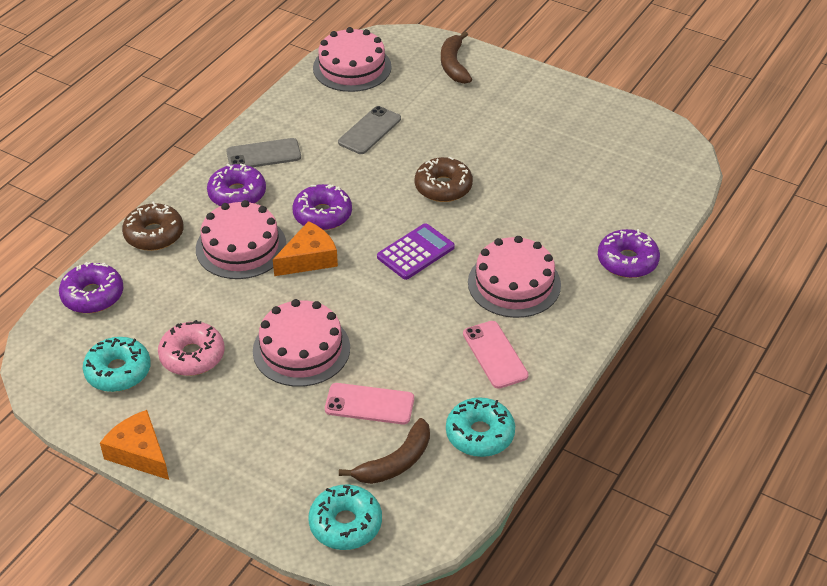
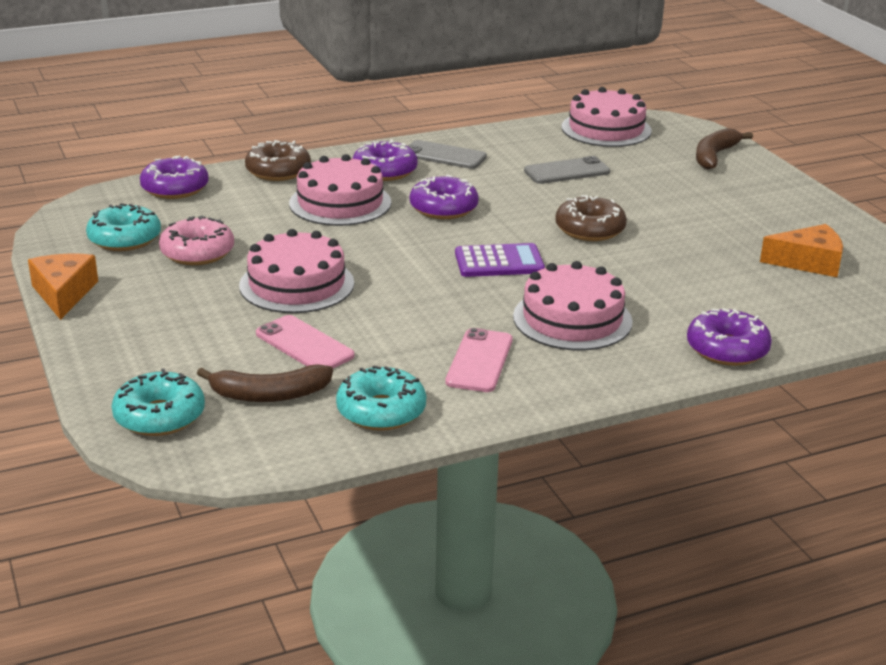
camera: 35 degrees right, 15 degrees down
(309, 259) = (390, 231): orange cheese -> orange cheese (808, 262)

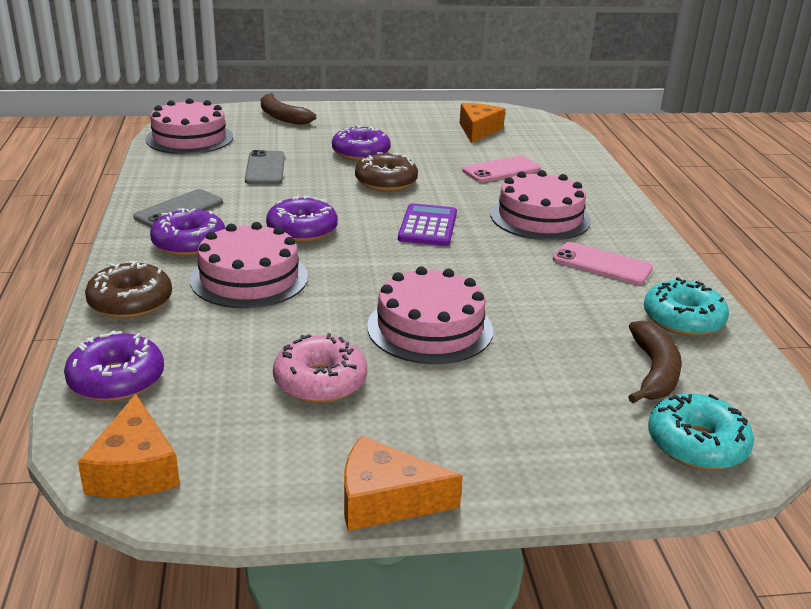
camera: 75 degrees left, 0 degrees up
(81, 213) = (134, 469): none -> orange cheese
(125, 239) = (246, 434): turquoise donut -> none
(304, 345) = (559, 340): pink phone -> pink phone (501, 170)
(727, 349) = (596, 179): purple donut -> purple donut (361, 153)

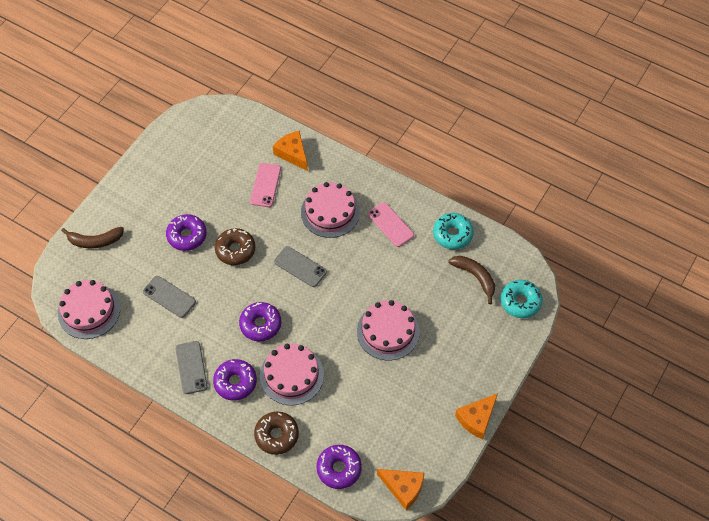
camera: 50 degrees left, 30 degrees up
(320, 381) = (395, 396): pink donut -> none
(428, 226) = (300, 267): purple calculator -> grey phone
(478, 130) = (205, 154): orange cheese -> orange cheese (292, 153)
(602, 264) = (390, 224): pink phone -> pink phone turned 75 degrees clockwise

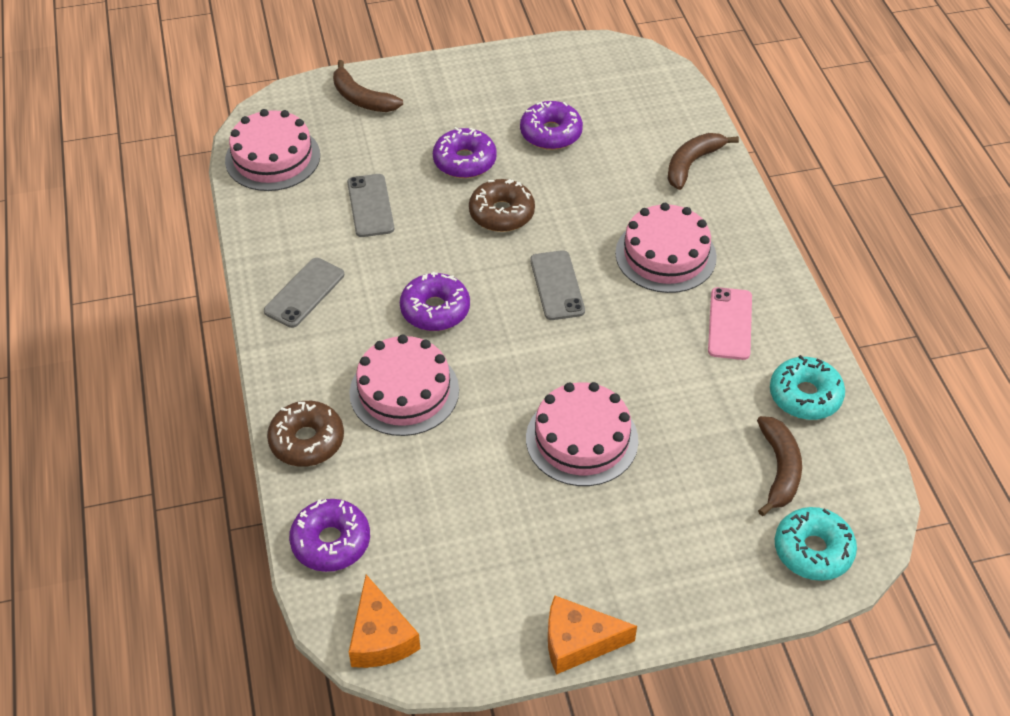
camera: 45 degrees right, 10 degrees down
(235, 382) = (332, 346): purple donut -> purple donut (551, 133)
(265, 185) = (618, 173): pink phone -> none
(292, 153) = (692, 164): orange cheese -> brown banana

